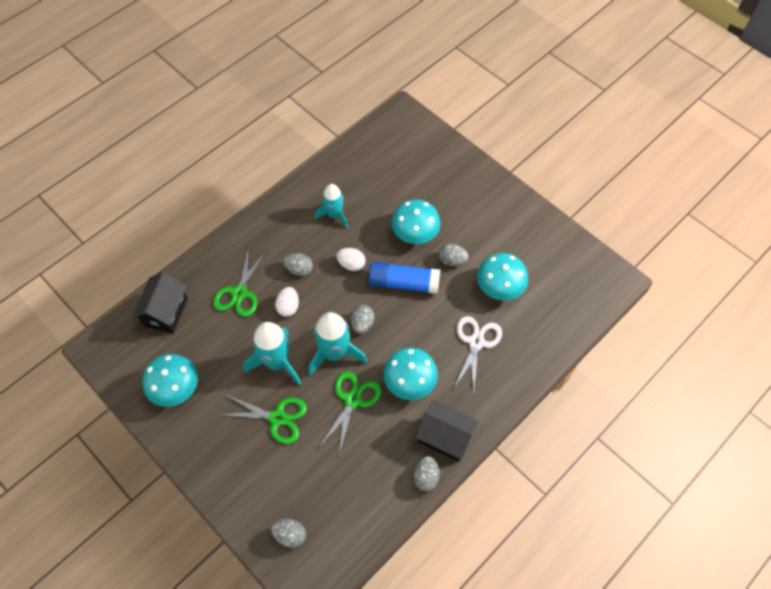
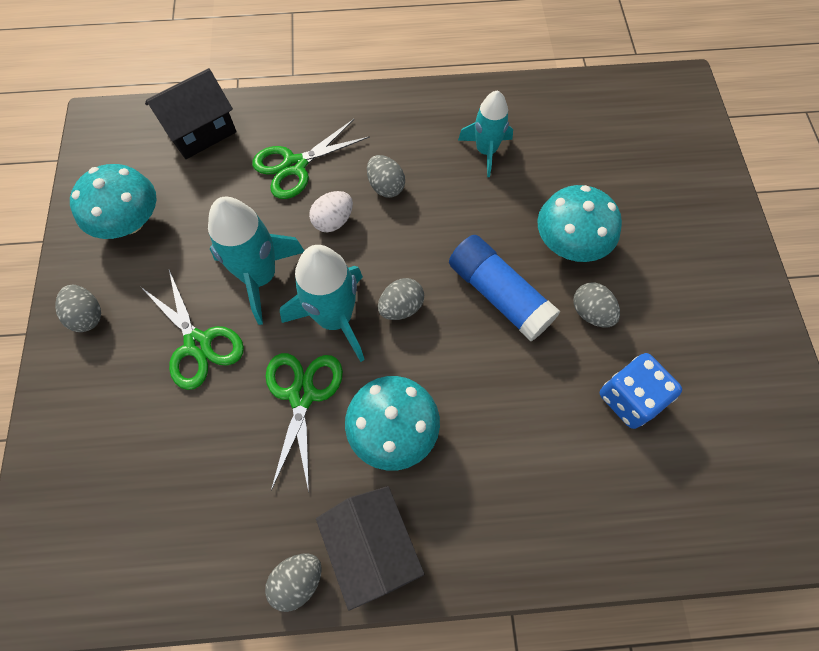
camera: 40 degrees right, 5 degrees up
(290, 535) = (74, 504): grey egg -> grey egg (87, 316)
(351, 264) = (453, 224): white egg -> none
(353, 400) = (302, 395): green scissors -> green scissors turned 60 degrees counterclockwise
(476, 342) = (530, 449): white scissors -> none
(499, 287) = (629, 398): turquoise mushroom -> blue dice

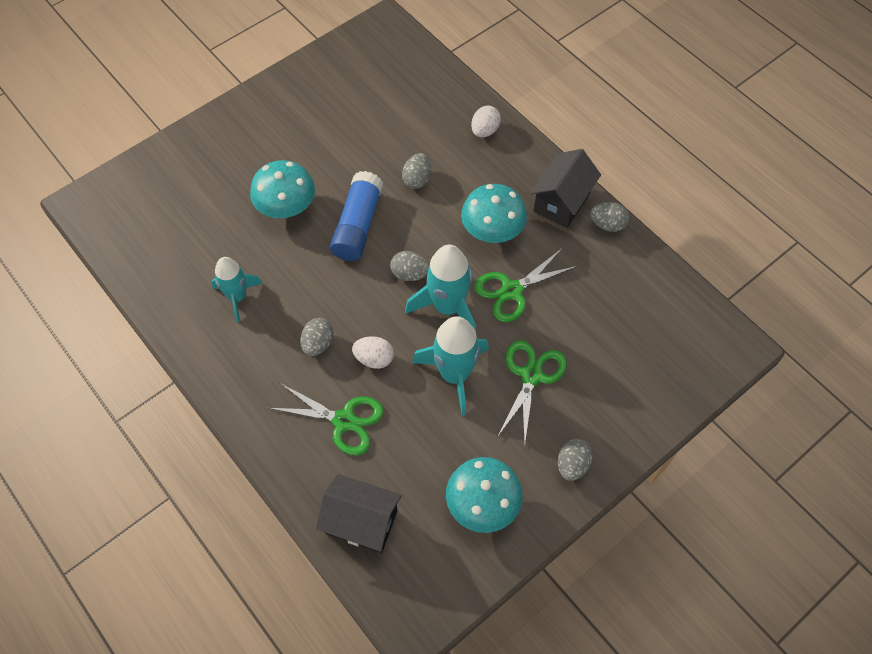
camera: 125 degrees left, 5 degrees down
(550, 532) = (484, 131): none -> white egg
(591, 313) = (333, 171): grey egg -> grey egg (417, 179)
(629, 398) = (378, 129): blue dice -> none

